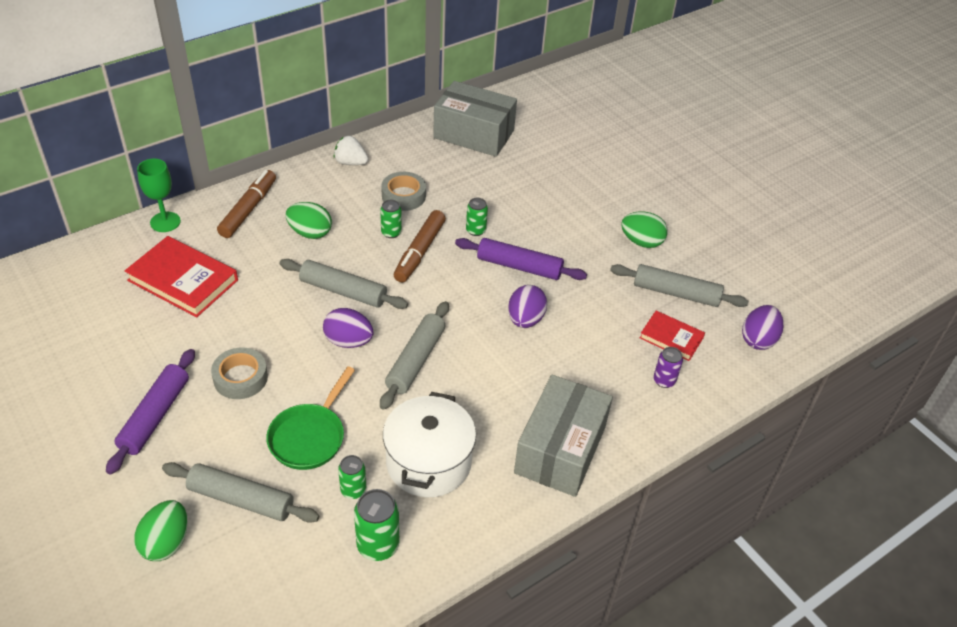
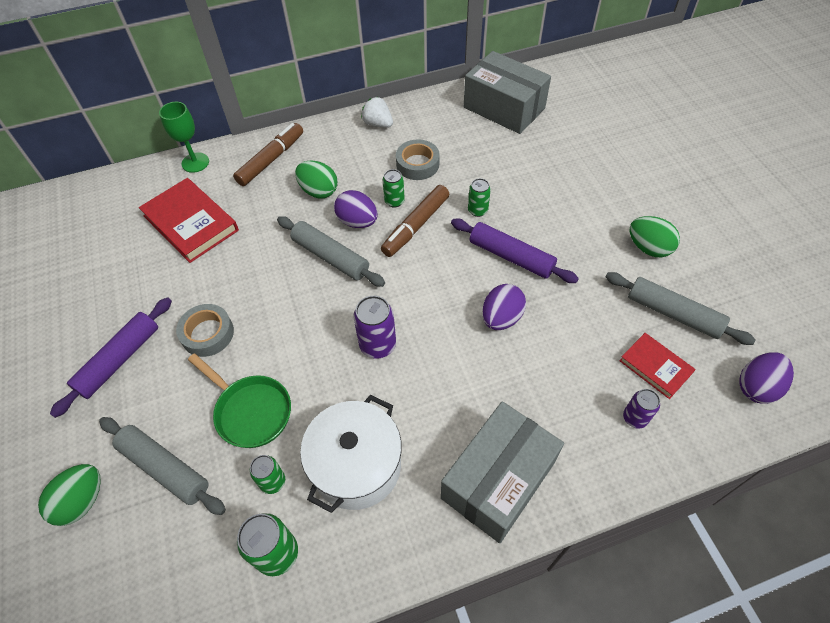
camera: 20 degrees right, 10 degrees up
(310, 436) = (250, 411): green pan -> green pan turned 90 degrees counterclockwise
(348, 341) = (319, 312): purple egg -> purple egg (357, 222)
(416, 360) = (378, 345): grey rolling pin -> purple can

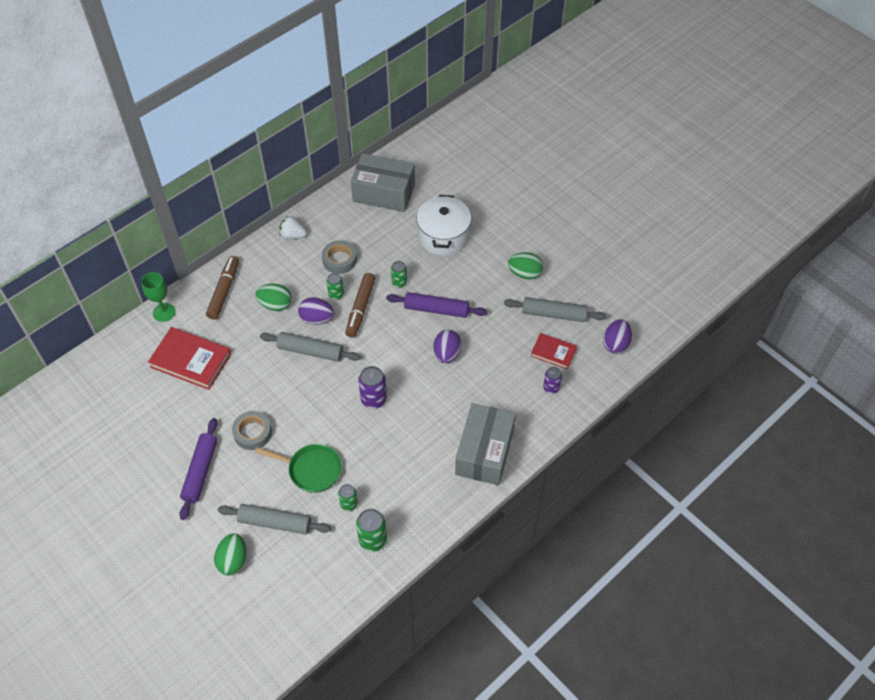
camera: 25 degrees left, 0 degrees up
(356, 466) = (396, 476): white pot -> white pot (443, 236)

